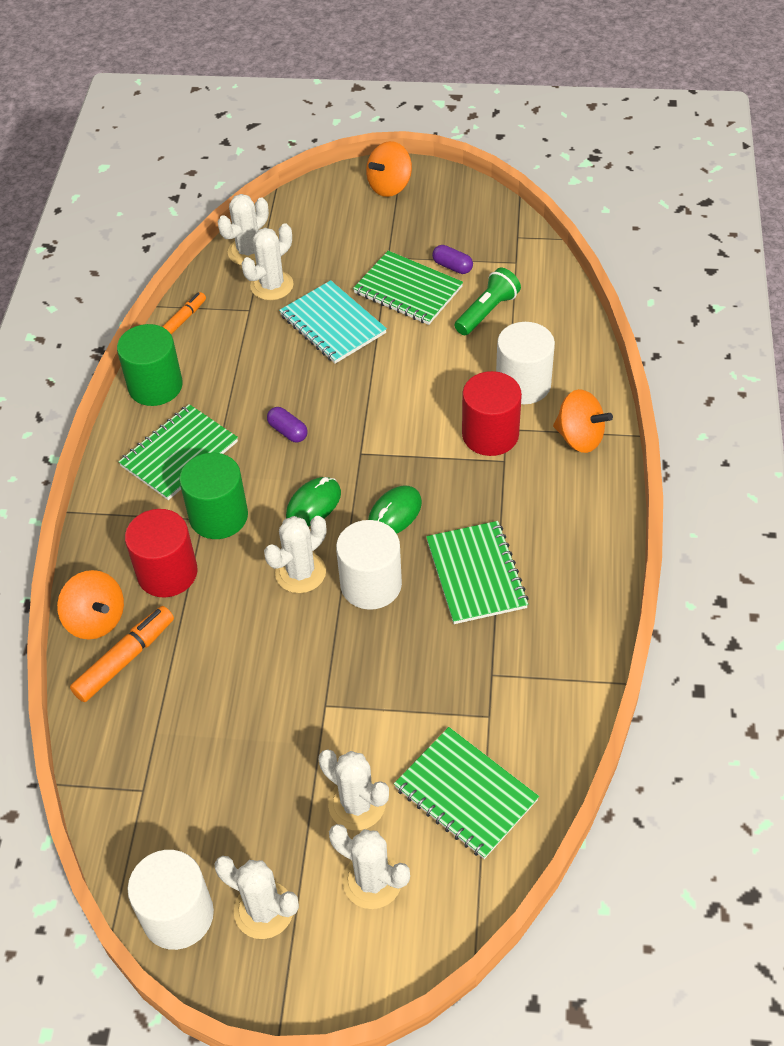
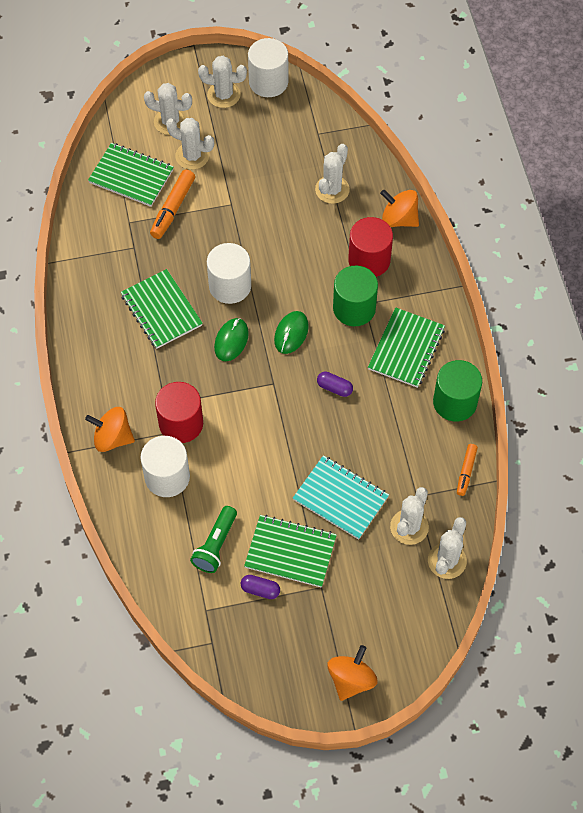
camera: 160 degrees right, 10 degrees up
(125, 659) = (367, 200): orange marker -> orange marker (172, 208)
(300, 572) = (280, 282): white cactus -> white cactus (332, 189)

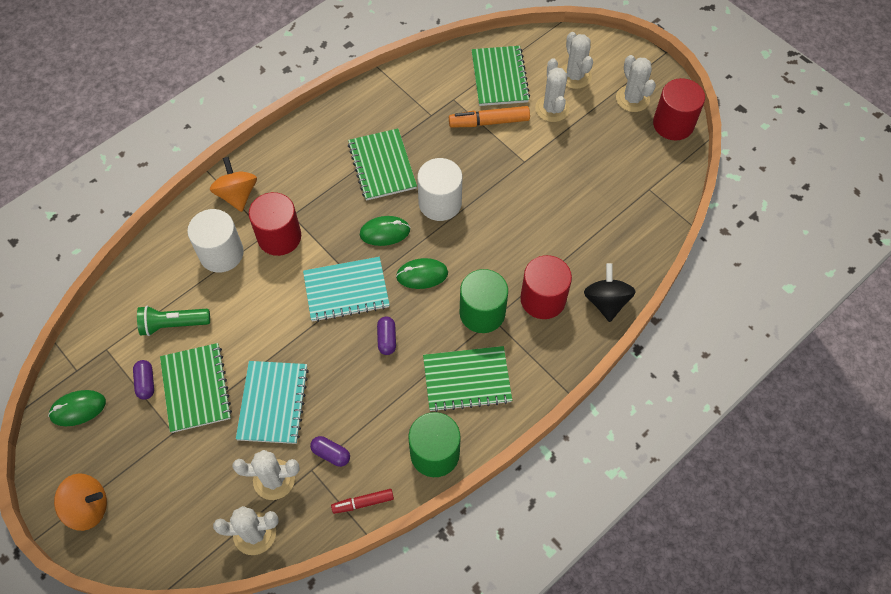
camera: 60 degrees right, 0 degrees up
(161, 310) = (382, 166): green notebook -> green notebook turned 45 degrees counterclockwise
(252, 655) = (78, 409): none -> green mouse
(268, 82) = (673, 124): white cylinder -> red cylinder
(269, 396) = (346, 290): none -> turquoise notebook
(332, 189) = (597, 230): white cactus -> none
(399, 219) = (606, 302): orange spinning top -> black spinning top
(411, 476) = (331, 454): none -> purple capsule
(466, 472) = (363, 503): orange marker -> red marker

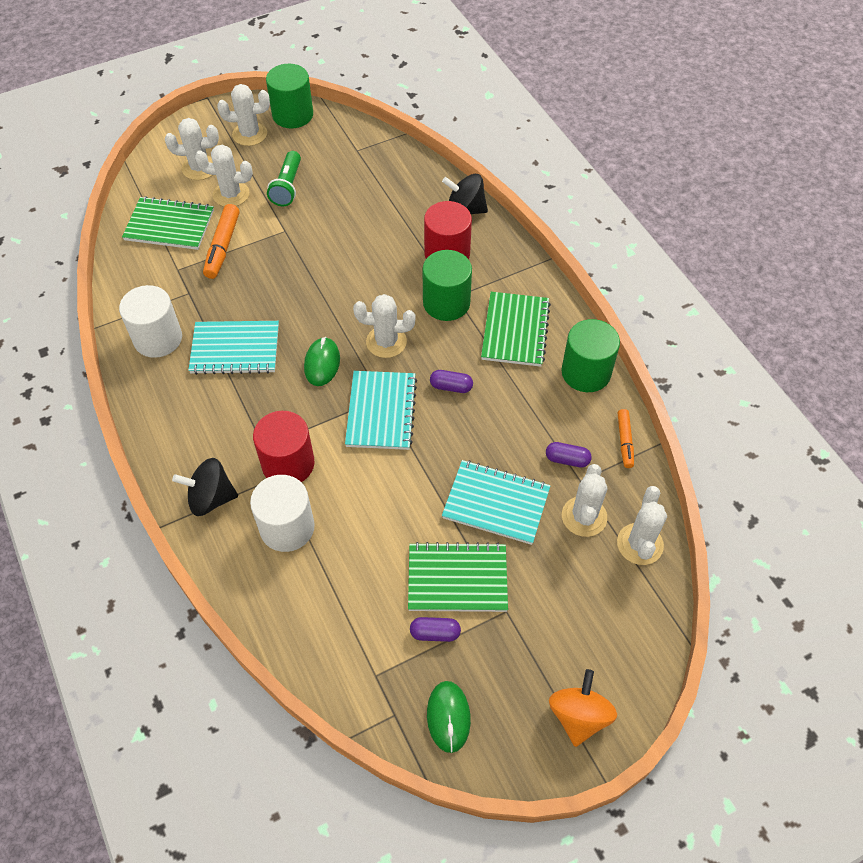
camera: 75 degrees left, 5 degrees down
(173, 324) = (366, 593): green flashlight -> green flashlight (287, 187)
(237, 195) = (211, 498): orange spinning top -> black spinning top
(331, 454) = (567, 459): purple capsule -> purple capsule turned 60 degrees clockwise
(363, 503) = (624, 441): red marker -> orange marker
(382, 166) = (235, 349): green notebook -> turquoise notebook
(422, 275) = (386, 342): green mouse -> white cactus
(440, 203) = (305, 309): white cylinder -> white cylinder (158, 338)
(673, 124) = (292, 115): red cylinder -> green cylinder

